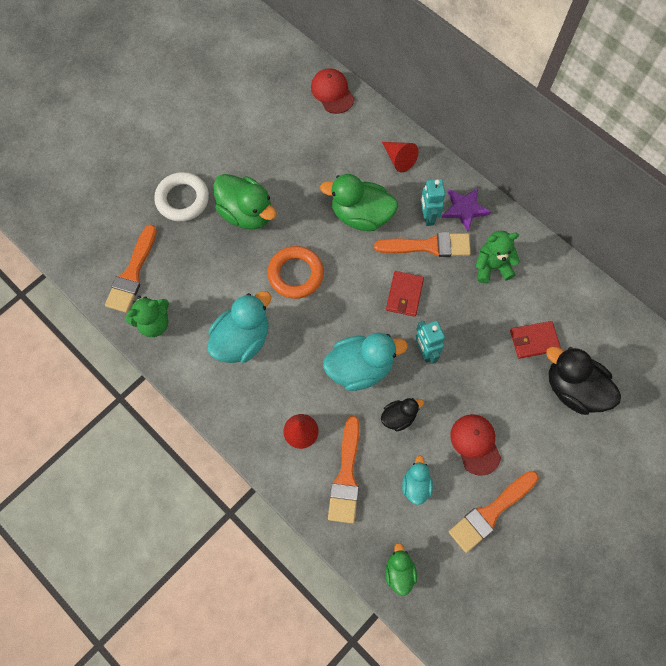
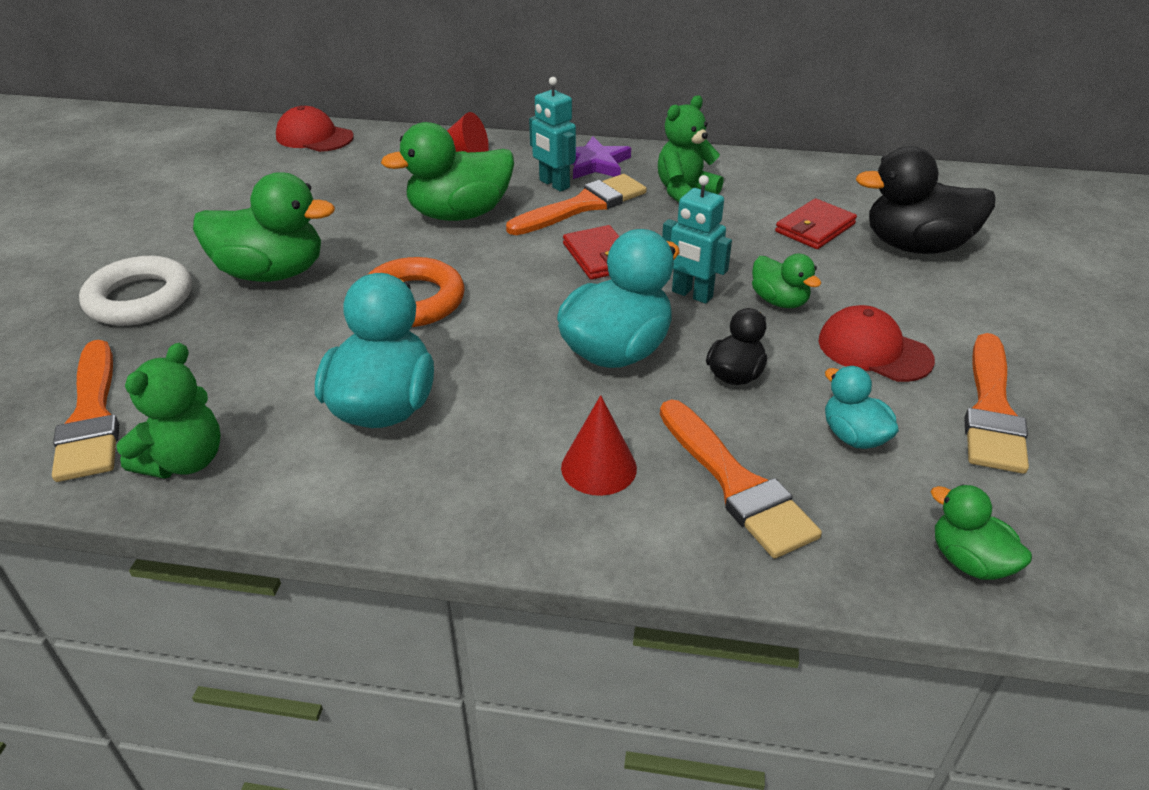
camera: 35 degrees left, 30 degrees down
(462, 383) = (779, 301): none -> green duck

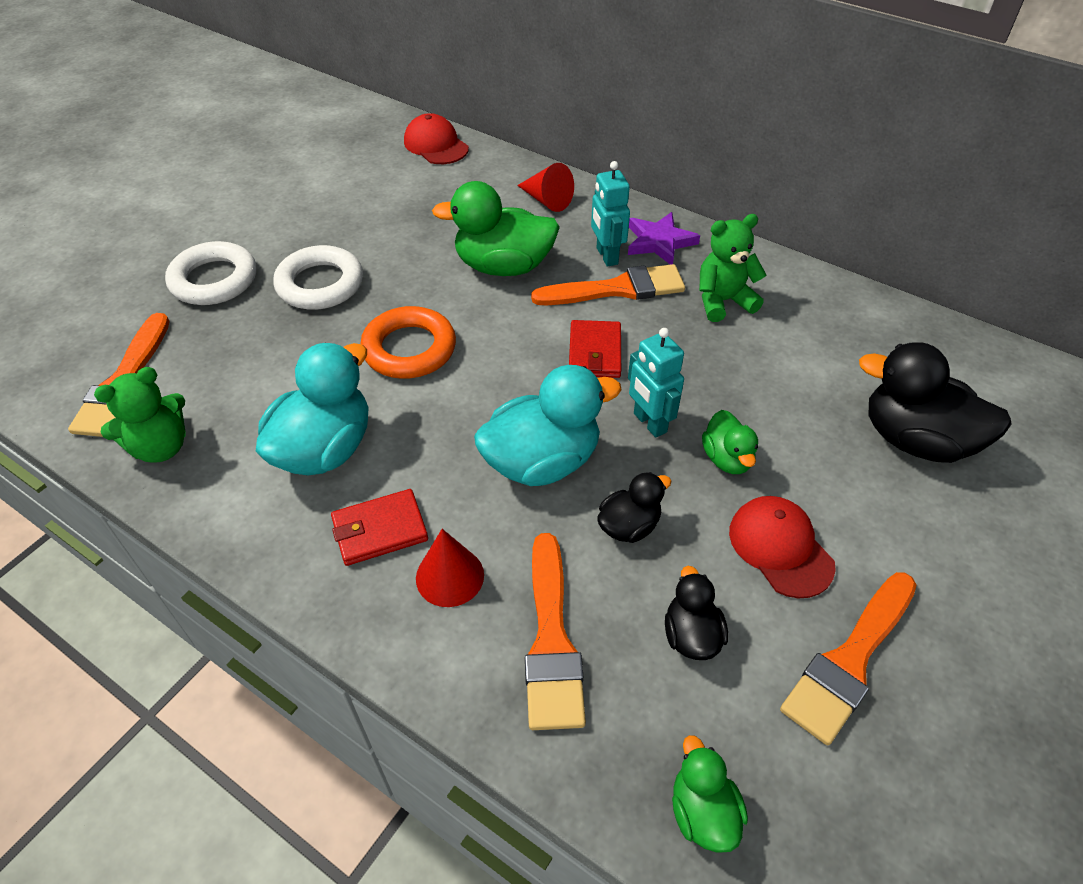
camera: 25 degrees right, 10 degrees up
(272, 273) = (320, 284): green duck -> white ring
(815, 228) = (823, 384): red wallet -> red wallet (380, 530)
(853, 436) = (691, 635): turquoise duck -> black duck

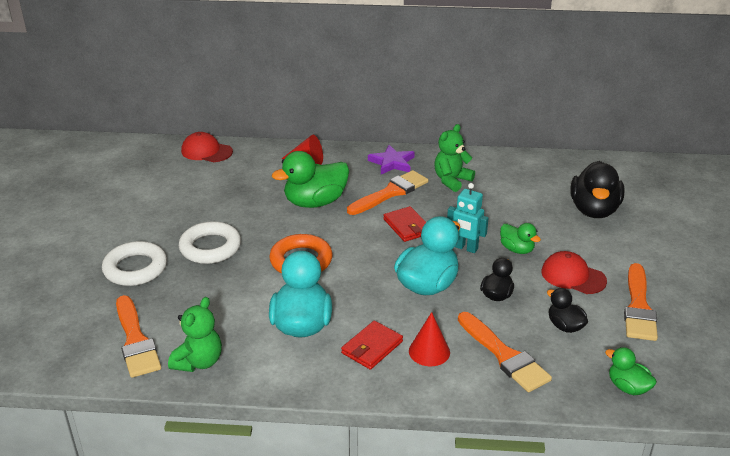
camera: 30 degrees left, 15 degrees down
(606, 256) = (369, 179): turquoise robot -> none
(915, 440) = (594, 210): black duck -> black duck turned 75 degrees counterclockwise

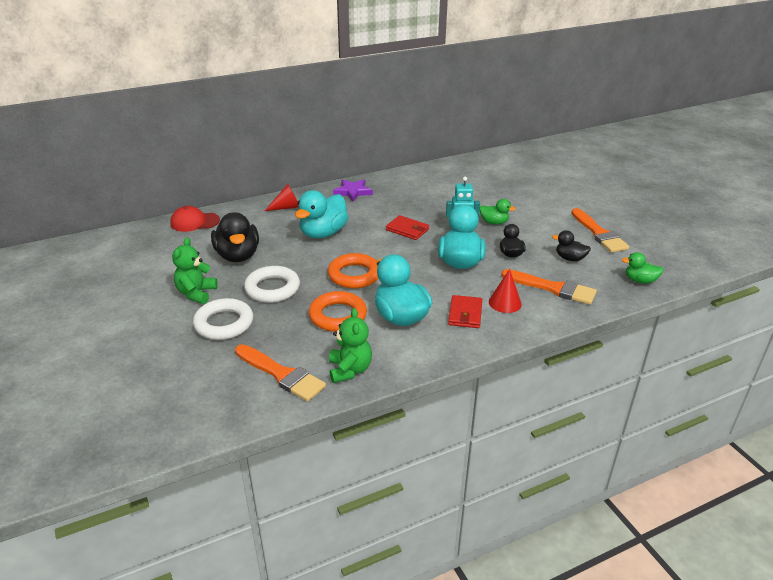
camera: 30 degrees left, 0 degrees up
(242, 300) = (338, 316): none -> orange ring
(315, 202) = (323, 233): green duck -> turquoise duck
(390, 193) = (372, 211): orange brush -> none
(452, 180) = (407, 192): green teddy bear -> green teddy bear (196, 293)
(573, 276) = (544, 228): red cap -> none
(594, 210) = (516, 185): black duck -> black duck (238, 256)

